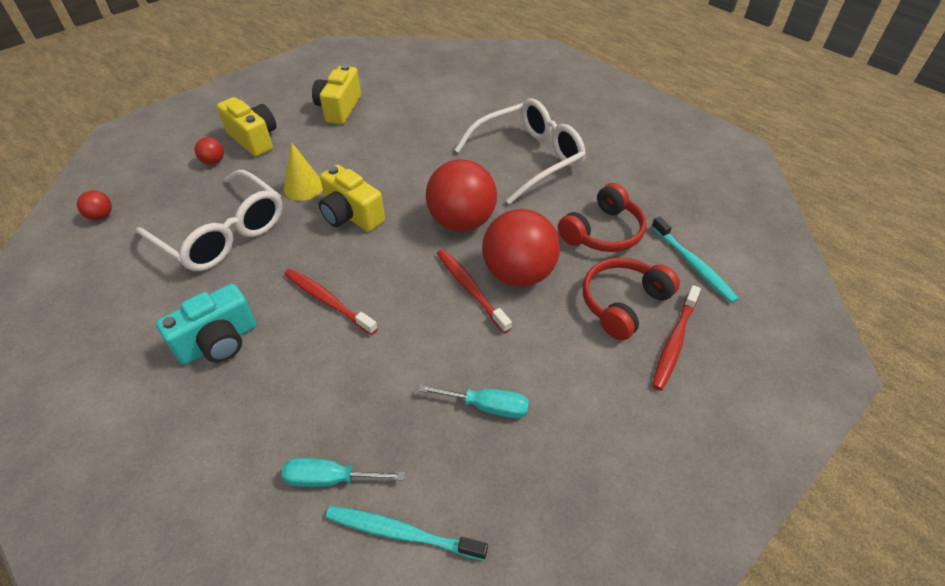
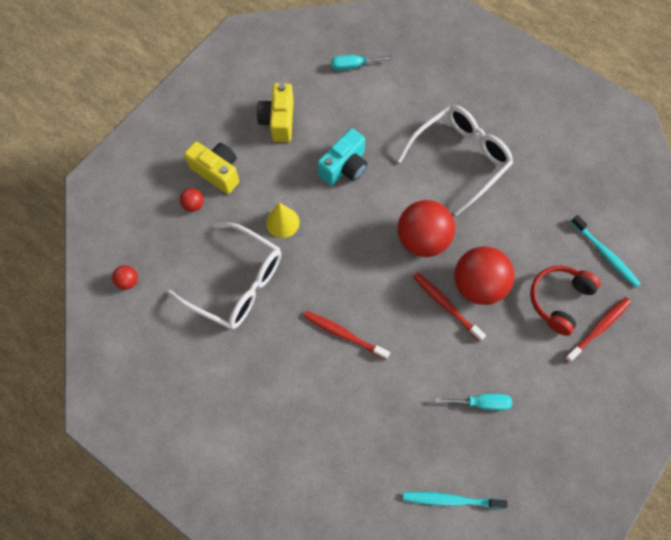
camera: 10 degrees left, 20 degrees up
(219, 342) = (278, 384): turquoise camera -> turquoise camera (344, 167)
(330, 478) = (395, 473): turquoise screwdriver -> turquoise screwdriver (353, 66)
(351, 215) = (332, 247): yellow camera -> none
(603, 232) = (534, 232): red headphones -> none
(674, 342) = (598, 328): red toothbrush -> red toothbrush turned 150 degrees counterclockwise

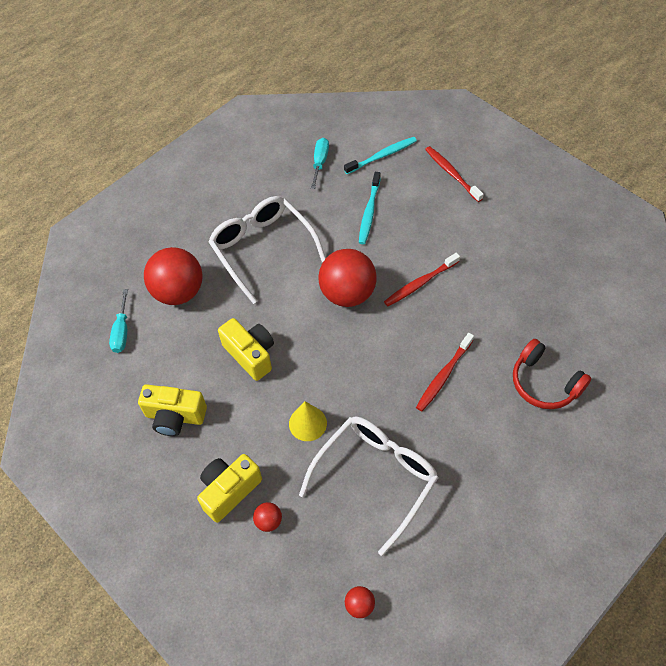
camera: 80 degrees left, 10 degrees down
(344, 167) = (250, 354): turquoise camera -> yellow camera
(450, 500) = (605, 306): turquoise toothbrush -> turquoise toothbrush (369, 212)
(478, 285) = (401, 254): red ball -> red ball (178, 291)
(481, 403) = (517, 269): turquoise screwdriver -> turquoise screwdriver (320, 162)
(559, 300) = (422, 196): red headphones -> red headphones (544, 383)

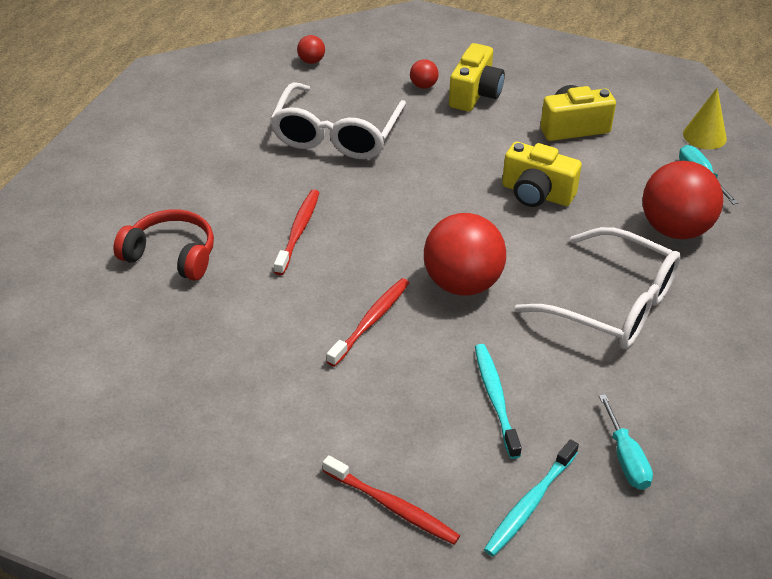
camera: 155 degrees right, 15 degrees down
(307, 423) = (431, 155): yellow cone -> yellow cone (704, 136)

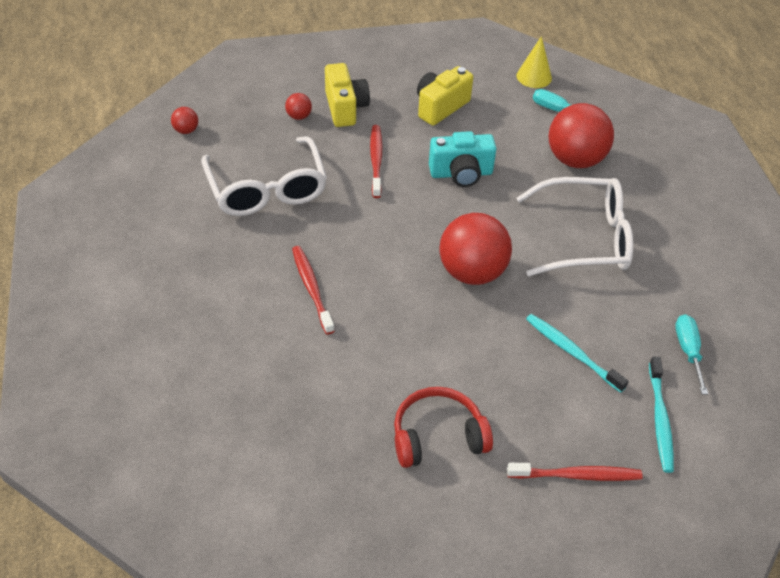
camera: 35 degrees left, 5 degrees up
(171, 255) = (225, 360): red headphones -> red headphones (438, 436)
(371, 321) = (434, 336): red toothbrush -> red toothbrush (376, 160)
(536, 194) = (461, 173): yellow camera -> turquoise camera
(626, 458) = (688, 351): turquoise screwdriver -> turquoise screwdriver turned 135 degrees counterclockwise

